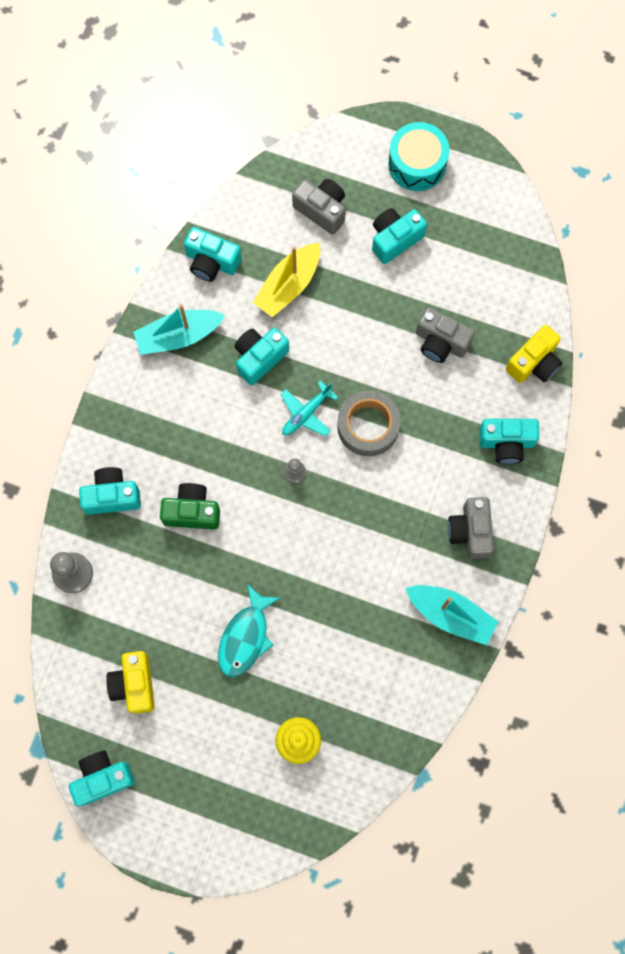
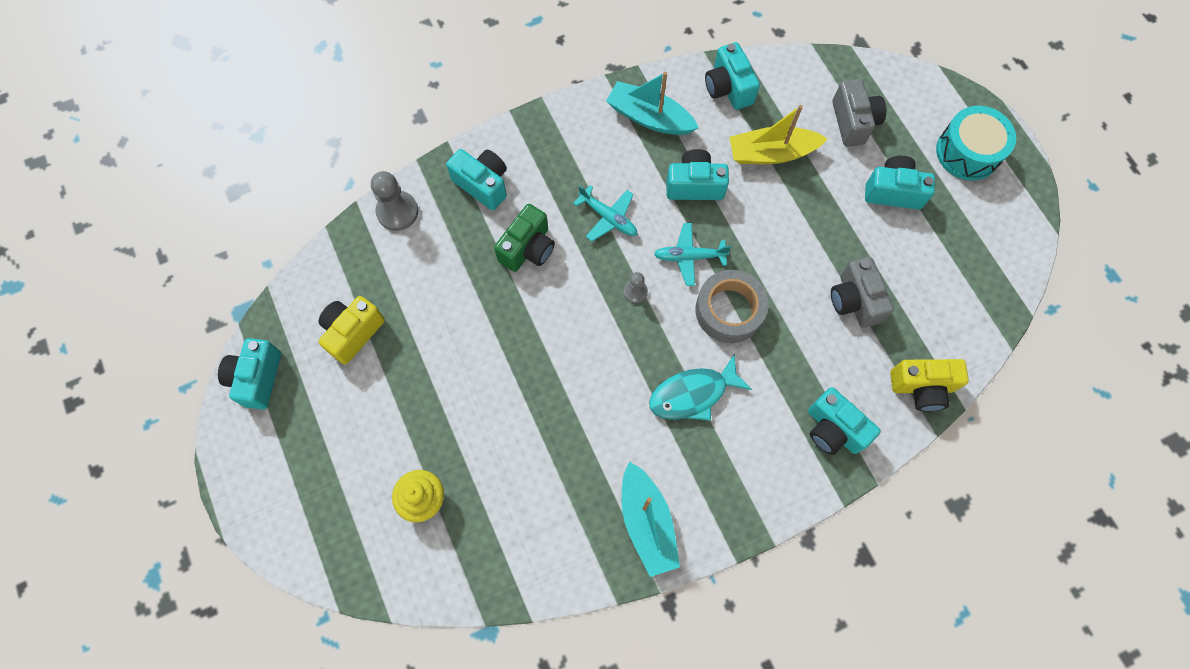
camera: 45 degrees right, 5 degrees down
(102, 778) = (257, 378): turquoise camera -> turquoise camera turned 105 degrees counterclockwise
(192, 511) = (528, 248): green camera -> green camera turned 75 degrees clockwise
(224, 437) = (608, 217): none -> turquoise plane
(245, 637) = (468, 378): turquoise fish -> turquoise fish (693, 394)
(470, 531) = (731, 471): grey camera -> none

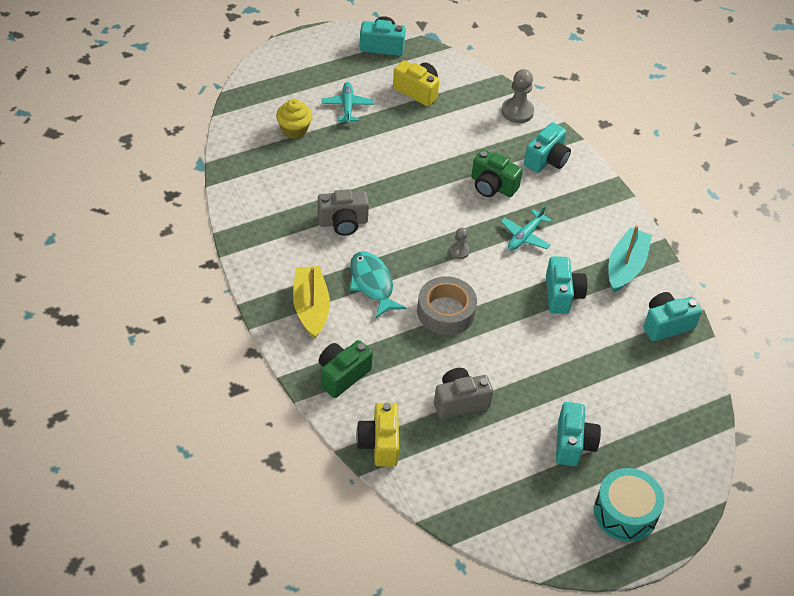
camera: 85 degrees right, 20 degrees down
(647, 522) = (271, 251): turquoise boat -> none
(689, 257) = (493, 288): turquoise plane -> turquoise plane (347, 106)
(771, 153) = (602, 352): yellow boat -> yellow boat (311, 307)
(833, 429) = (342, 375): turquoise camera -> green camera
(853, 122) = (645, 419): grey camera -> grey camera (343, 222)

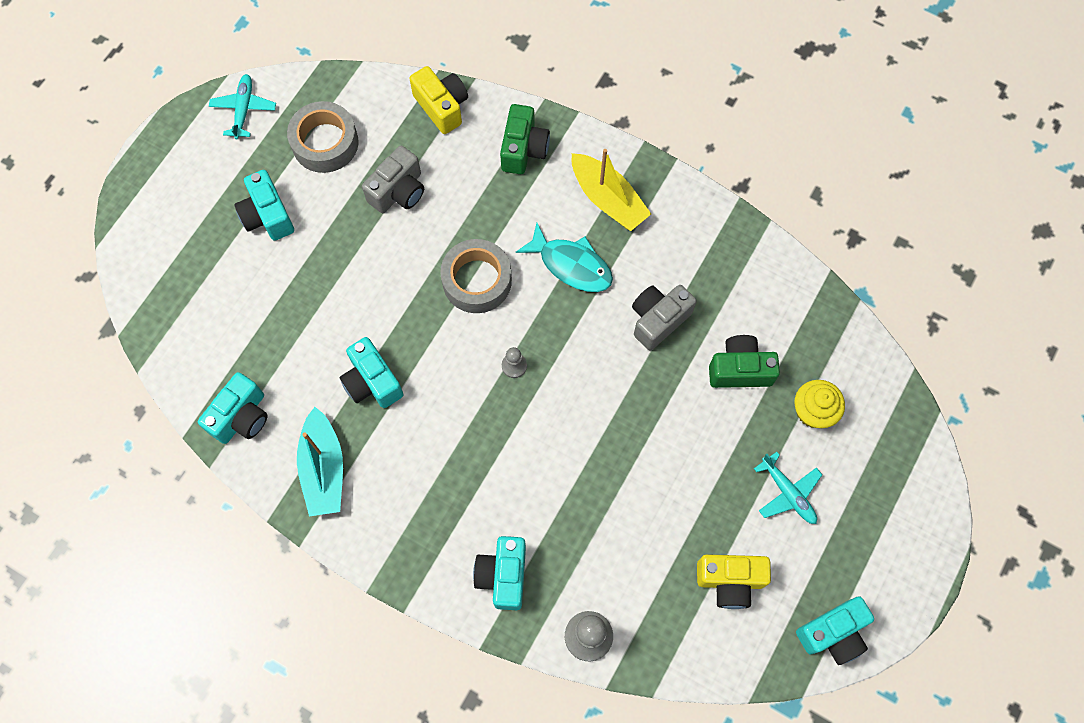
camera: 150 degrees right, 20 degrees up
(492, 186) = (539, 485): green camera -> green camera (739, 369)
(493, 472) = (325, 143): none -> grey tape
(525, 236) = (458, 436): turquoise plane -> turquoise plane (244, 109)
(625, 513) = (185, 177): turquoise drum -> none

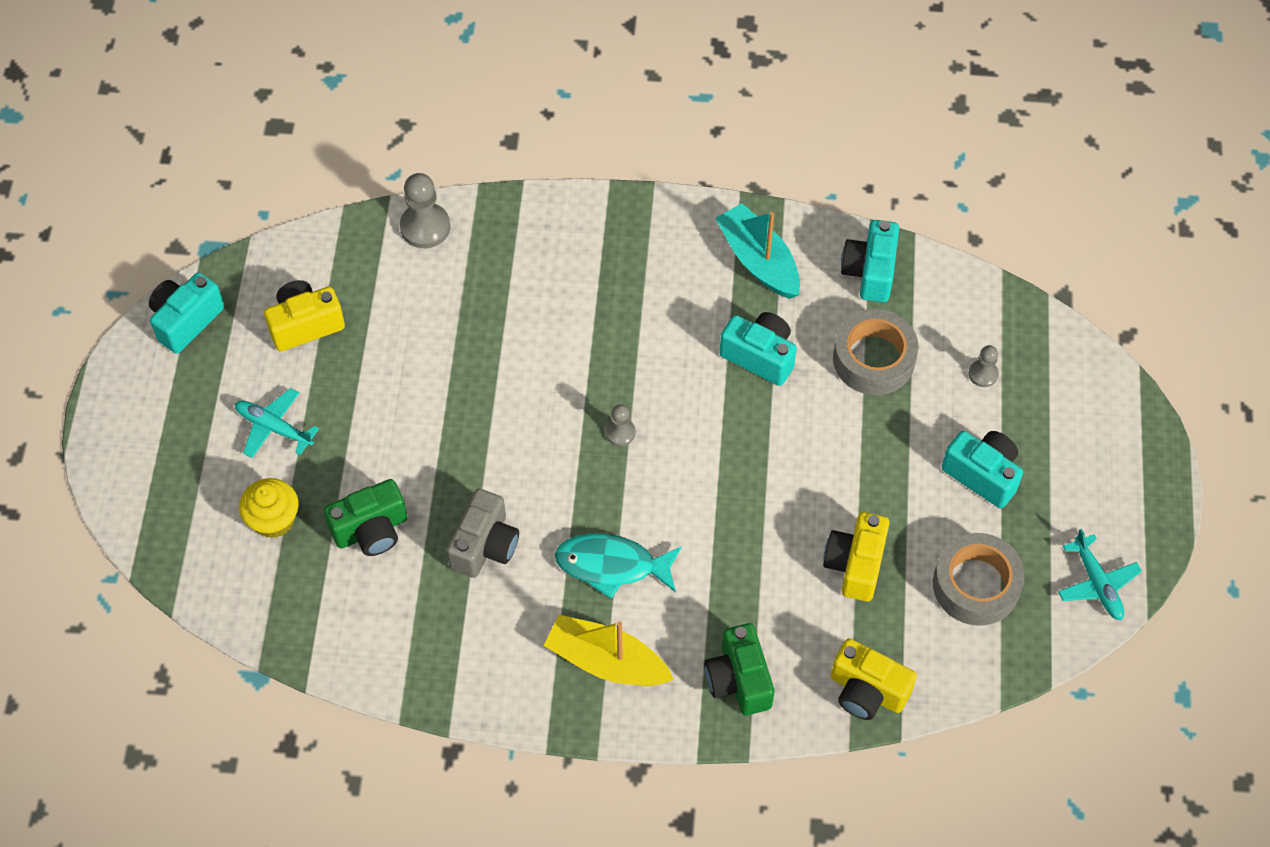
camera: 155 degrees right, 10 degrees down
(214, 291) = (983, 374): none -> grey pawn
(398, 191) = (855, 565): grey camera -> yellow camera
(477, 281) = (708, 503): grey tape -> grey tape (873, 359)
(503, 575) = (531, 243): turquoise camera -> none

